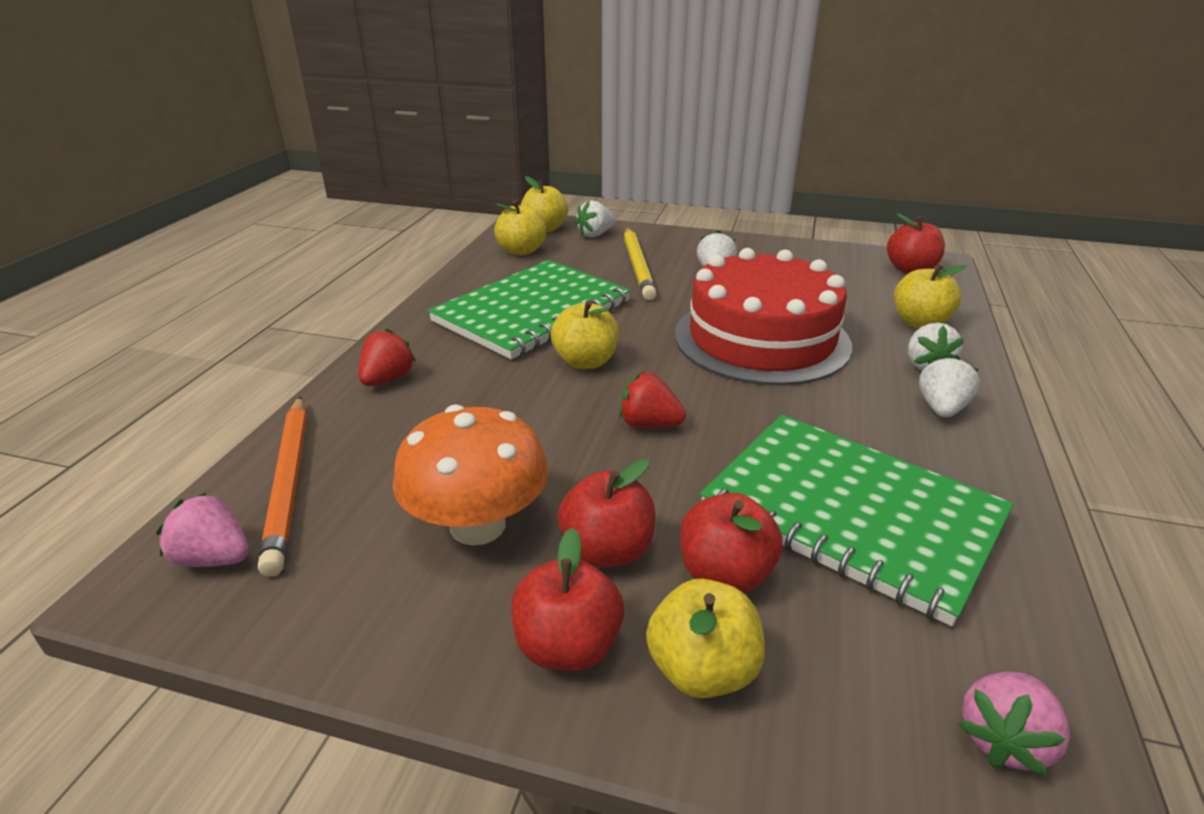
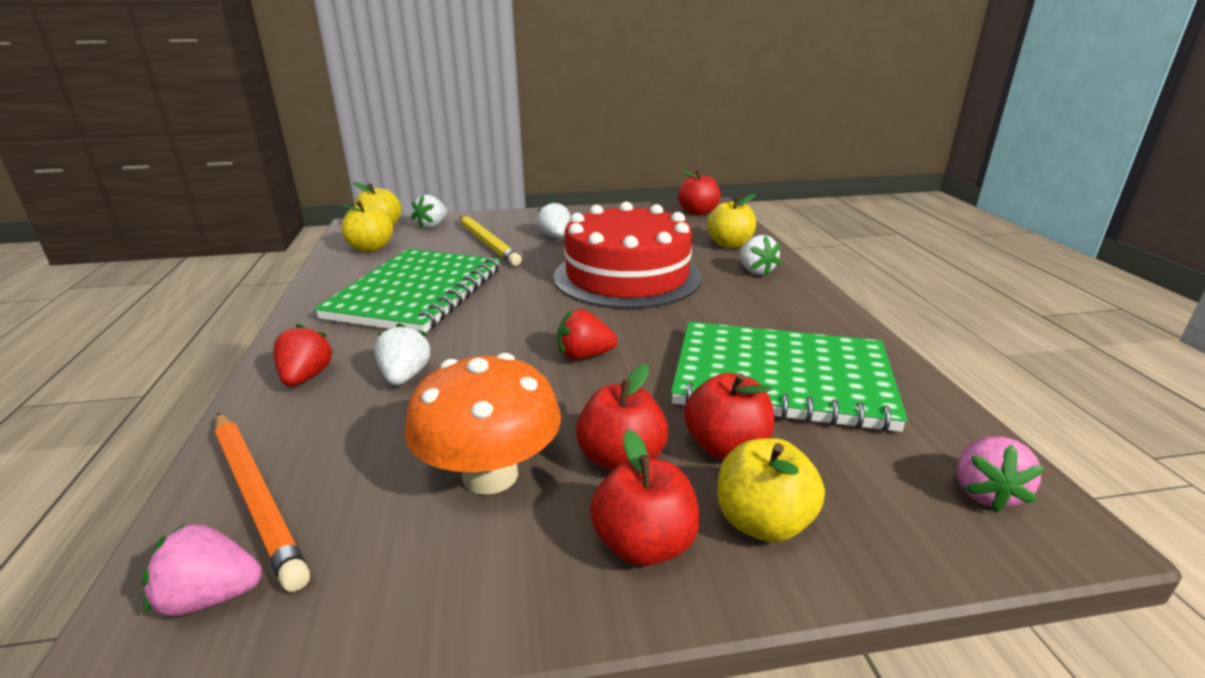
camera: 25 degrees left, 5 degrees down
(585, 362) = (494, 321): yellow apple -> none
(941, 408) = (786, 296): white strawberry -> white strawberry (405, 376)

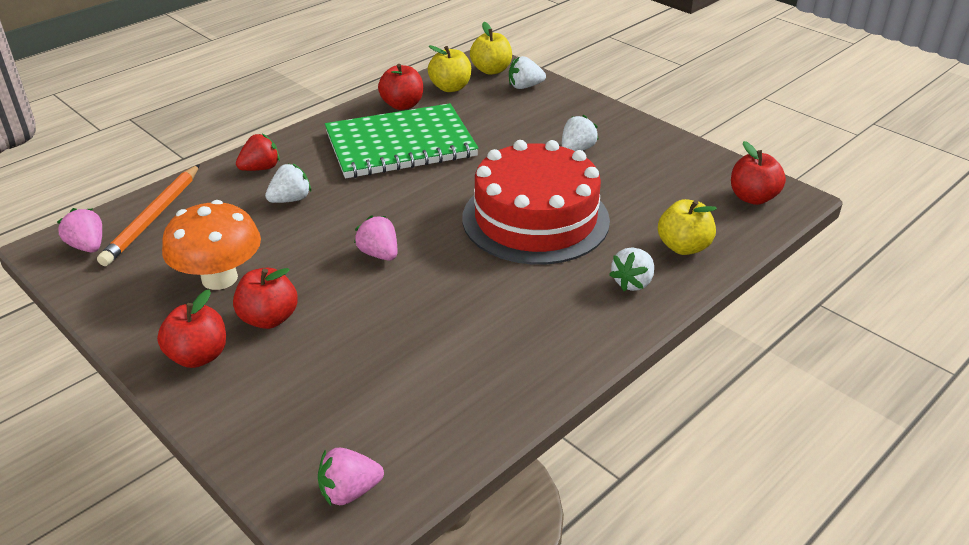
camera: 55 degrees right, 10 degrees up
(487, 243) = (522, 126): yellow pencil -> none
(584, 356) = (379, 254): red strawberry -> pink strawberry
(726, 447) = (314, 357): red apple -> red apple (402, 105)
(763, 522) = (247, 395): yellow apple -> none
(781, 379) = (429, 356): green notebook -> none

